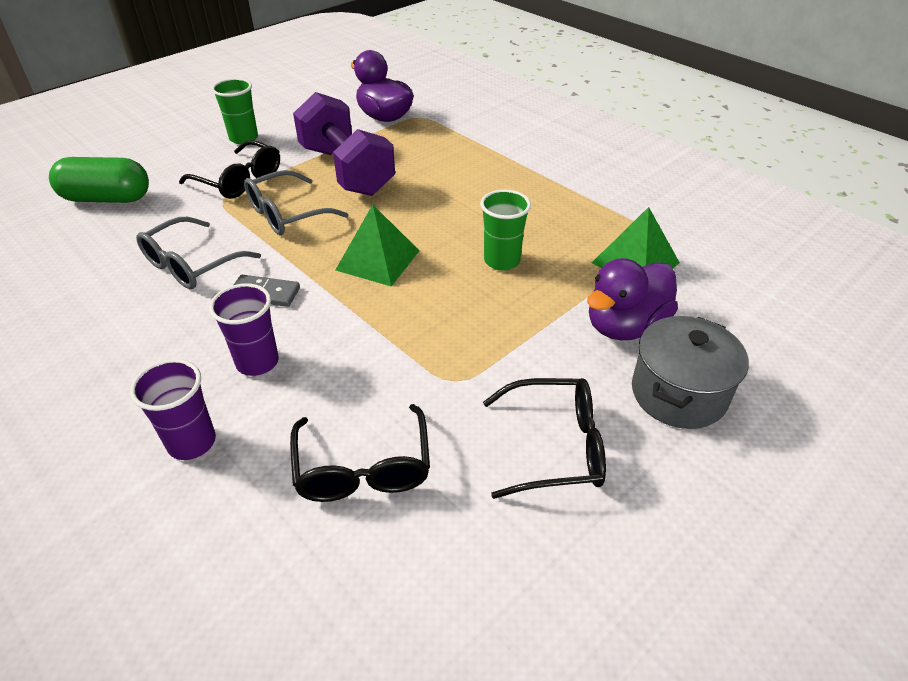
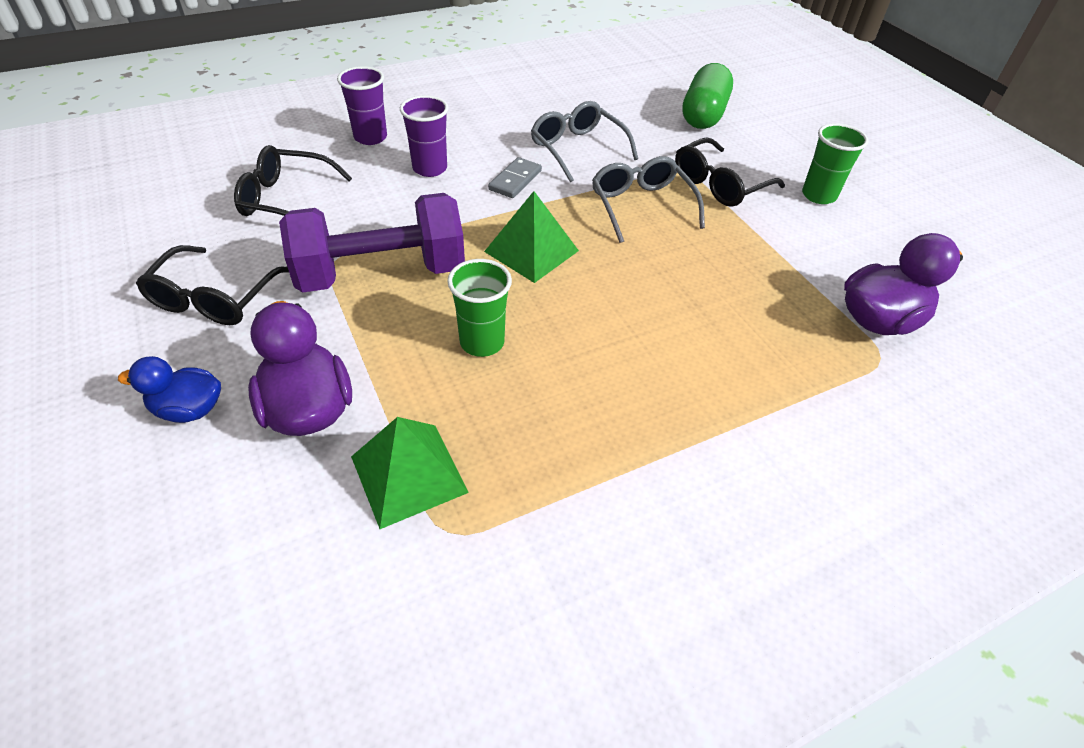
camera: 105 degrees right, 5 degrees up
(346, 171) = (725, 259): purple dumbbell -> purple dumbbell (381, 273)
(678, 393) = (189, 409): grey pot -> blue duck

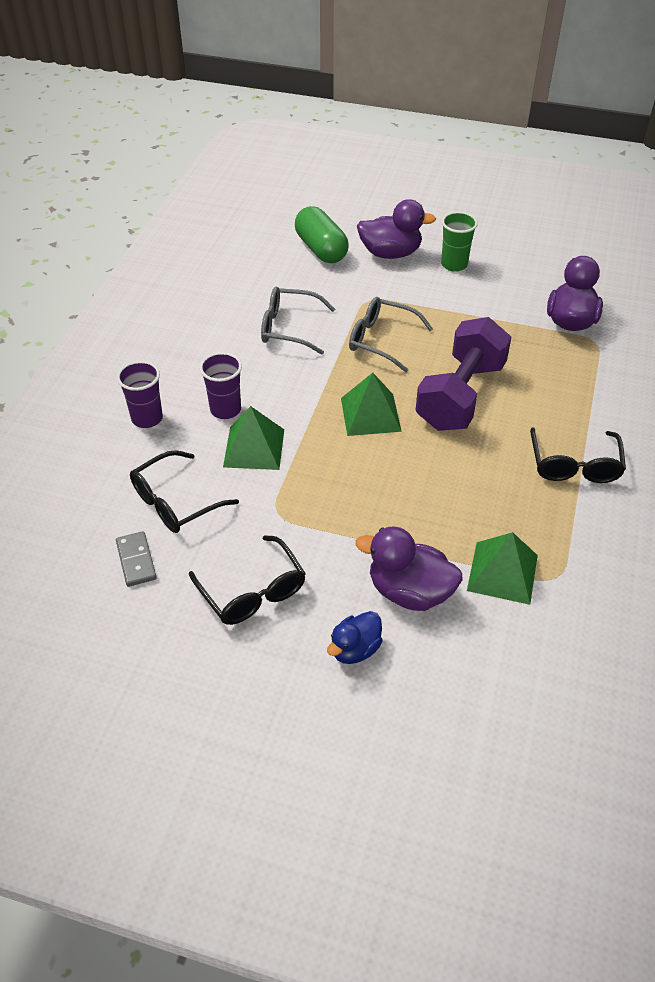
camera: 45 degrees left, 0 degrees up
(381, 273) = (316, 495): purple dumbbell -> purple dumbbell (460, 396)
(401, 206) = (254, 448): none -> green pyramid
(482, 342) = (430, 484): green cup -> none
(515, 180) = (289, 377): grey domino -> grey domino (136, 560)
(719, 184) = (399, 294): black glasses -> black glasses (574, 465)
(765, 152) = (390, 253): none -> purple duck

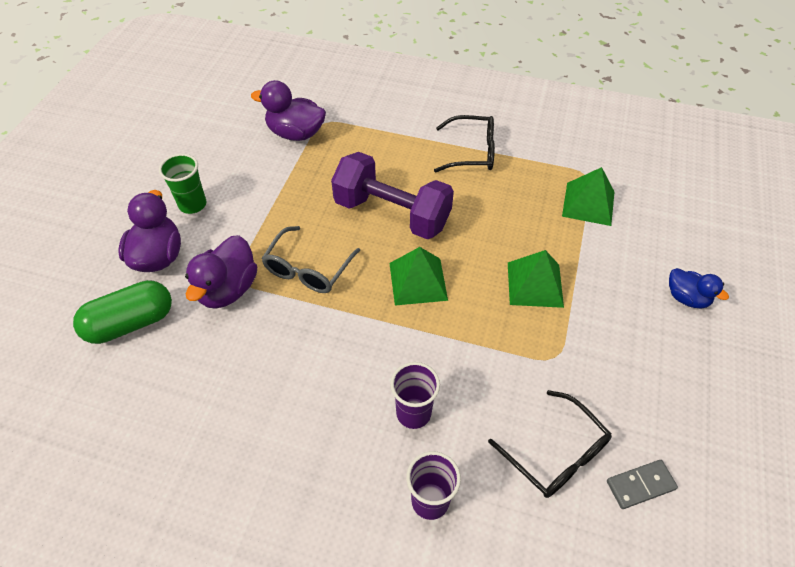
camera: 90 degrees left, 5 degrees up
(252, 591) = (650, 374): black glasses -> none
(254, 448) = (470, 381): green pyramid -> green pyramid (535, 284)
(289, 328) = (278, 353): grey glasses -> none
(409, 591) = (621, 261): purple duck -> purple duck (228, 289)

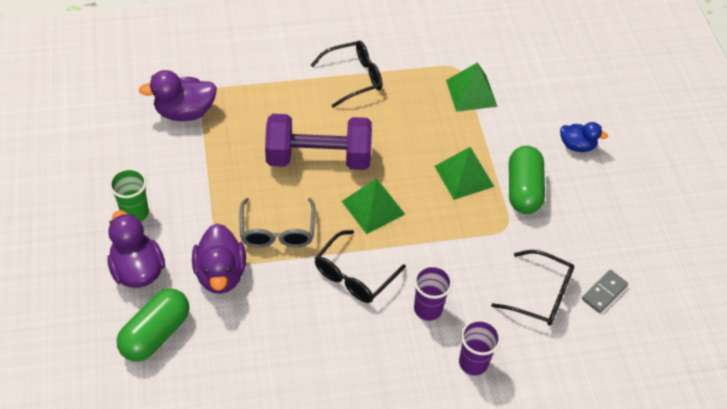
camera: 30 degrees left, 0 degrees up
(356, 343) = (354, 275): none -> black glasses
(596, 323) = (523, 189): none -> green capsule

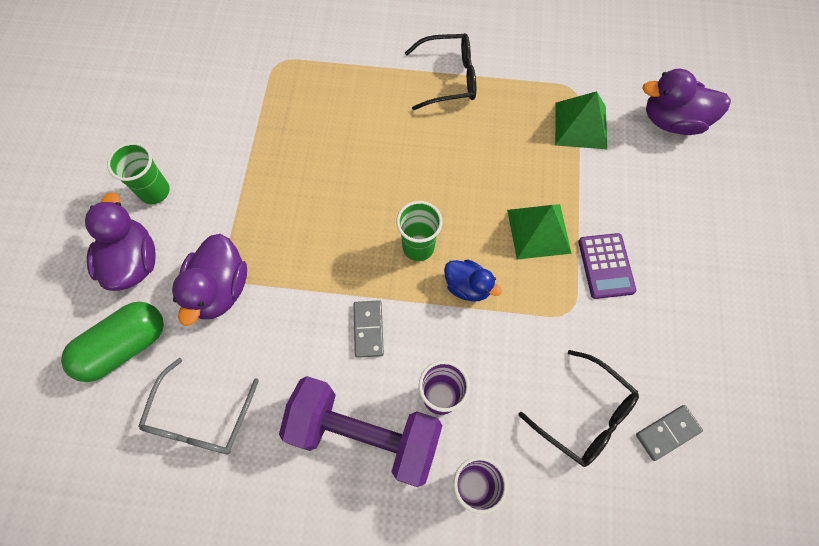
camera: 20 degrees right, 15 degrees up
(185, 112) = (249, 81): purple duck -> purple duck (672, 121)
(277, 231) = (300, 251): grey glasses -> grey glasses (200, 417)
(318, 158) = (376, 169): purple dumbbell -> purple dumbbell (364, 435)
(354, 275) = (368, 329): black glasses -> grey domino
(373, 207) = (418, 247): green pyramid -> green cup
(523, 189) = (606, 266): green capsule -> purple calculator
(577, 146) = (691, 222): blue duck -> blue duck (467, 286)

